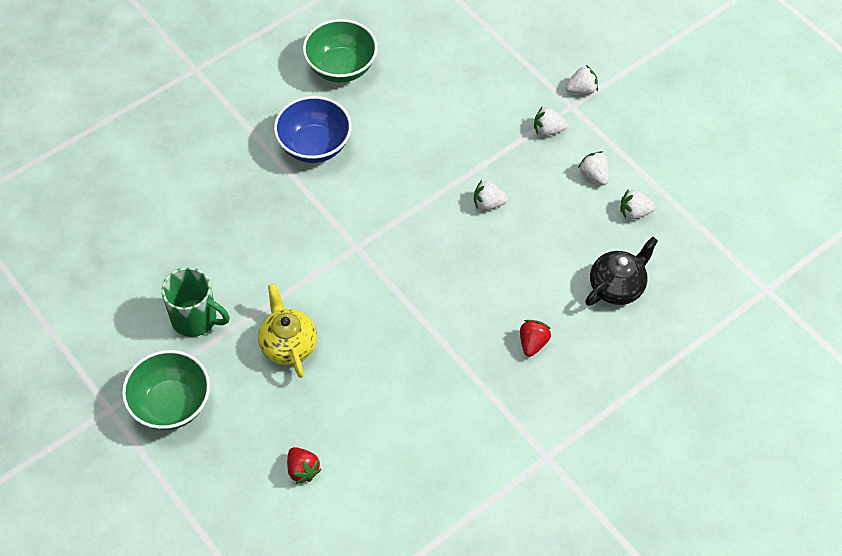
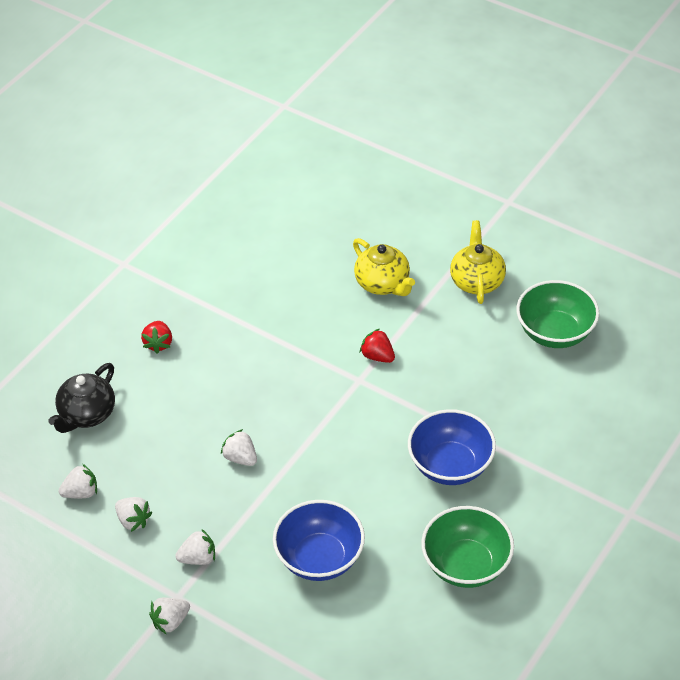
camera: 165 degrees right, 10 degrees down
(171, 404) = (459, 217): green bowl -> green bowl (555, 333)
(195, 319) = (477, 281): green mug -> yellow teapot
(302, 470) = (326, 204): red strawberry -> red strawberry (377, 356)
(451, 103) = (319, 558): none -> blue bowl
(488, 203) = (240, 458): white strawberry -> white strawberry turned 120 degrees counterclockwise

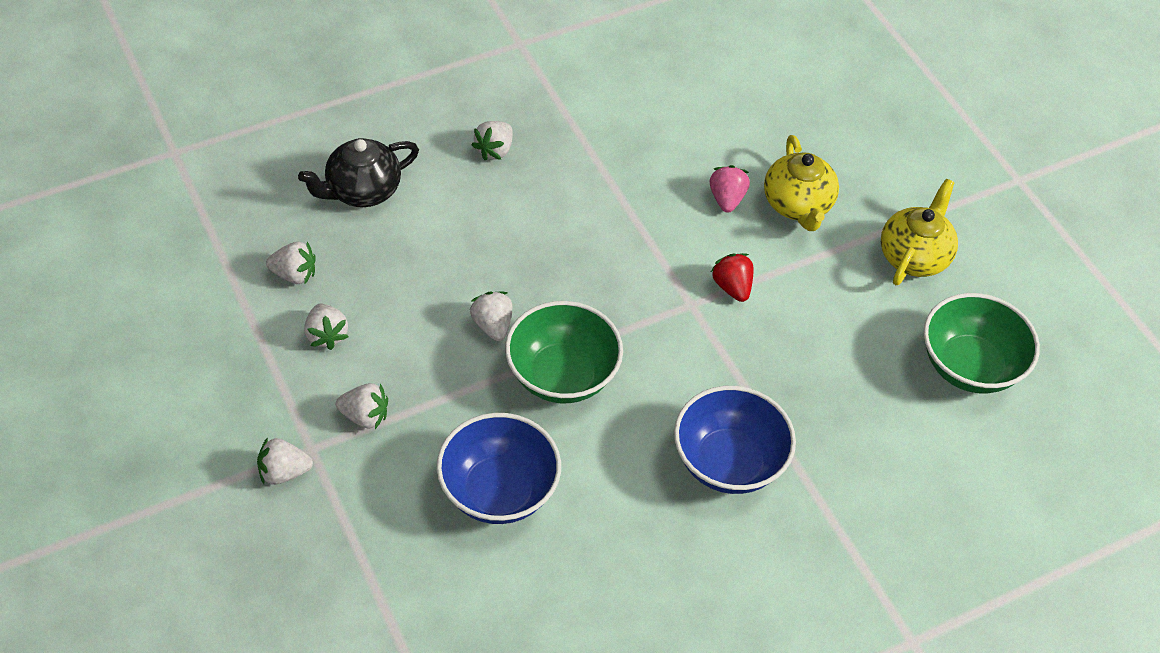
camera: 25 degrees right, 5 degrees up
(158, 343) = (494, 150): red strawberry -> white strawberry
(335, 302) = (727, 199): none -> pink strawberry
(466, 565) = (664, 594): green bowl -> green bowl (562, 375)

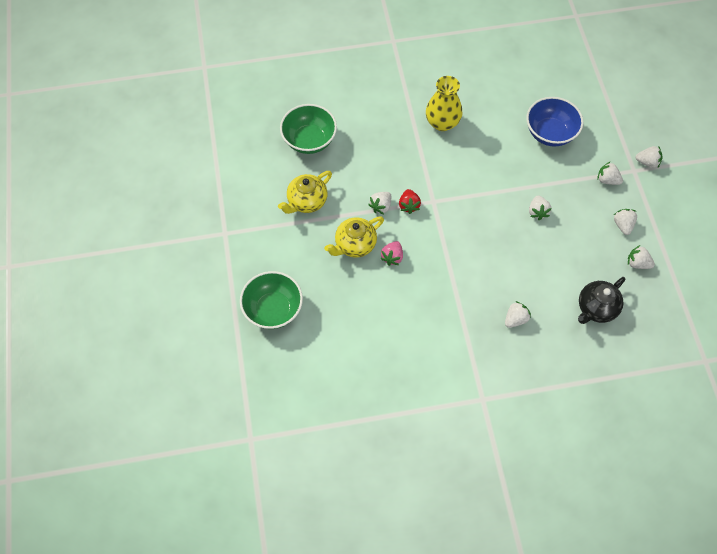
camera: 160 degrees left, 10 degrees up
(362, 191) = (596, 308): black teapot -> black teapot turned 150 degrees clockwise
(562, 375) = (508, 179): green bowl -> green bowl (273, 309)
(728, 462) = (442, 123): blue bowl -> yellow vase
(781, 275) = (381, 206): none -> white strawberry
(798, 205) = (354, 245): yellow teapot -> yellow teapot turned 135 degrees counterclockwise

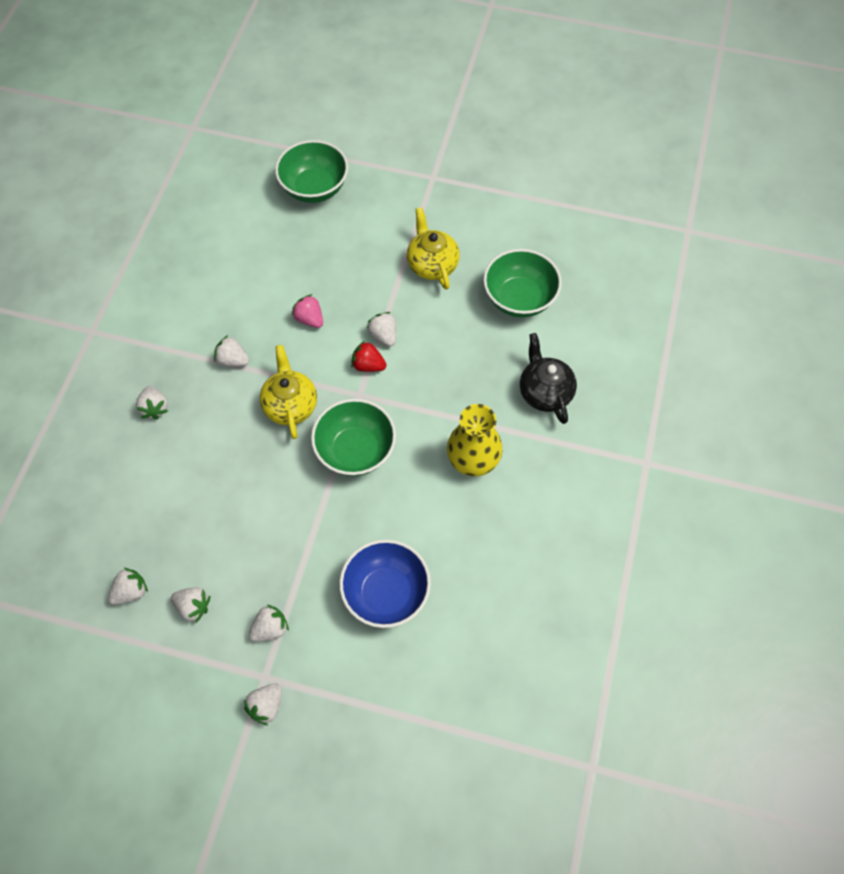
camera: 115 degrees right, 0 degrees up
(354, 245) = (347, 289): yellow teapot -> yellow teapot (290, 405)
(473, 186) = (355, 451): none -> green bowl
(537, 212) = (275, 508): white strawberry -> white strawberry (233, 360)
(596, 308) = (108, 504): black teapot -> black teapot (545, 392)

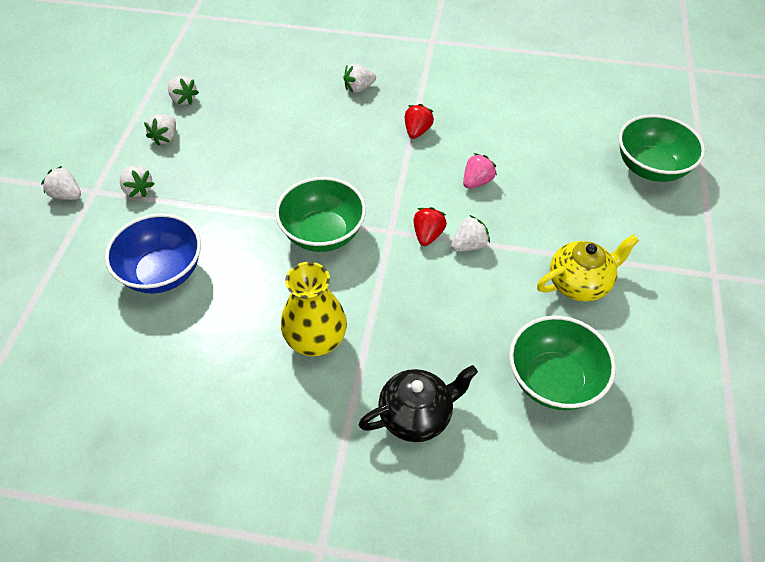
camera: 85 degrees right, 10 degrees down
(233, 360) = (417, 131): white strawberry -> red strawberry
(290, 405) = (371, 178): yellow teapot -> none

